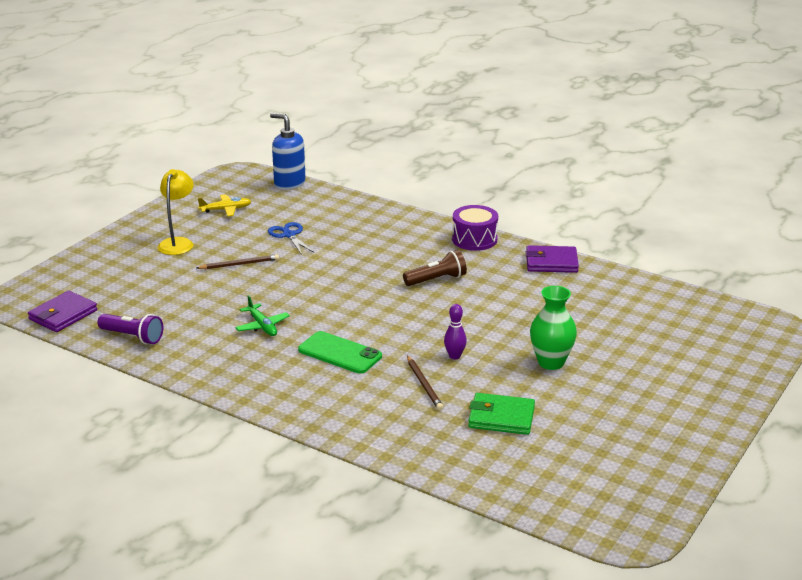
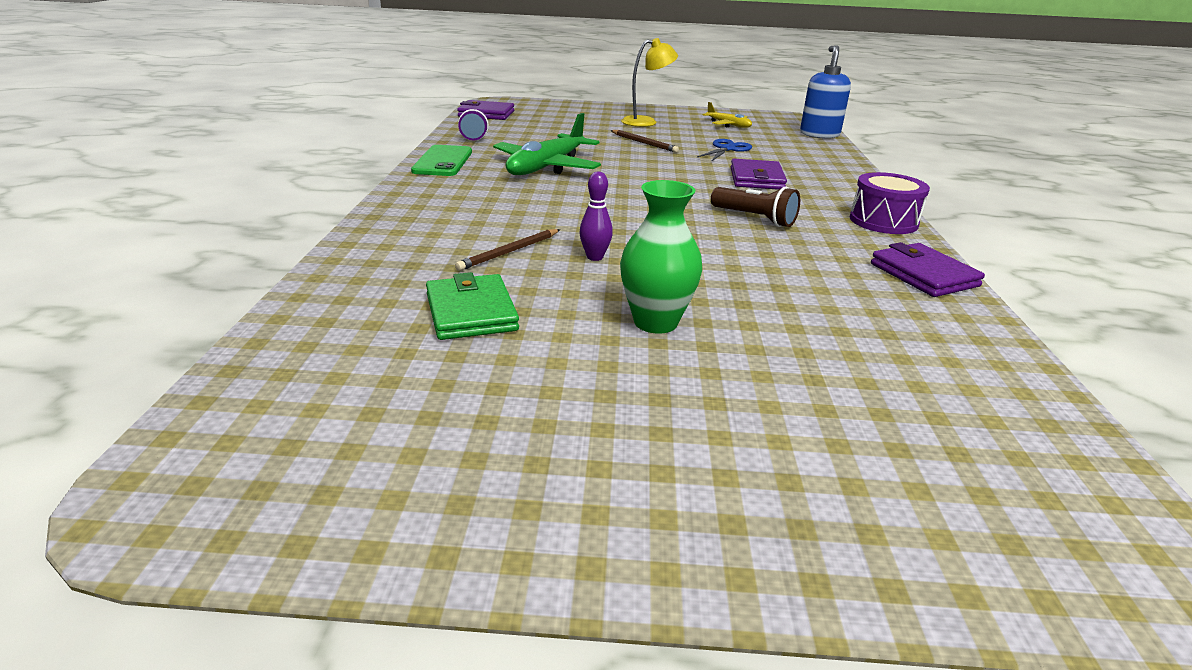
camera: 60 degrees right, 0 degrees up
(262, 326) = (547, 167): green plane -> green plane, size x1.89
(340, 353) = (533, 203): green phone -> green phone (443, 161)
(366, 250) = (756, 179): none -> purple wallet

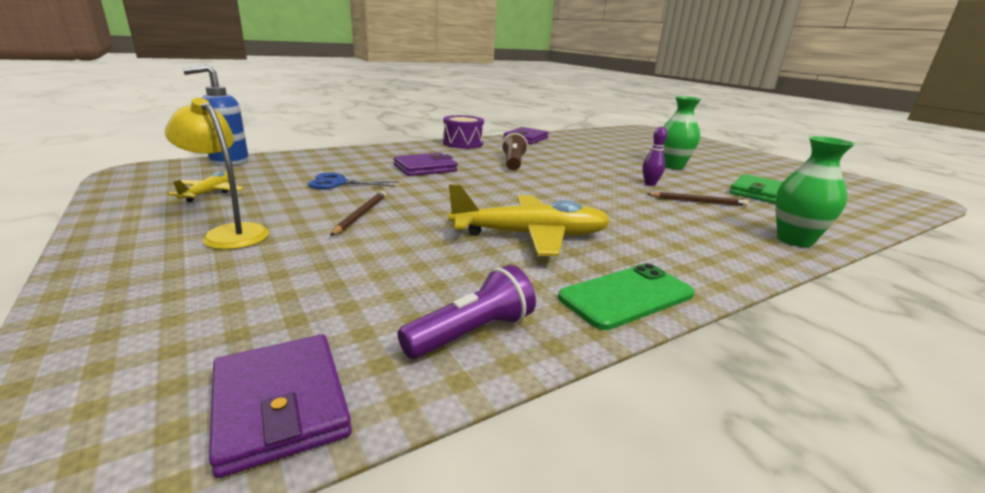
camera: 125 degrees left, 5 degrees down
(376, 240) = (794, 240): none -> green vase
(547, 167) = (530, 235): green plane -> yellow plane

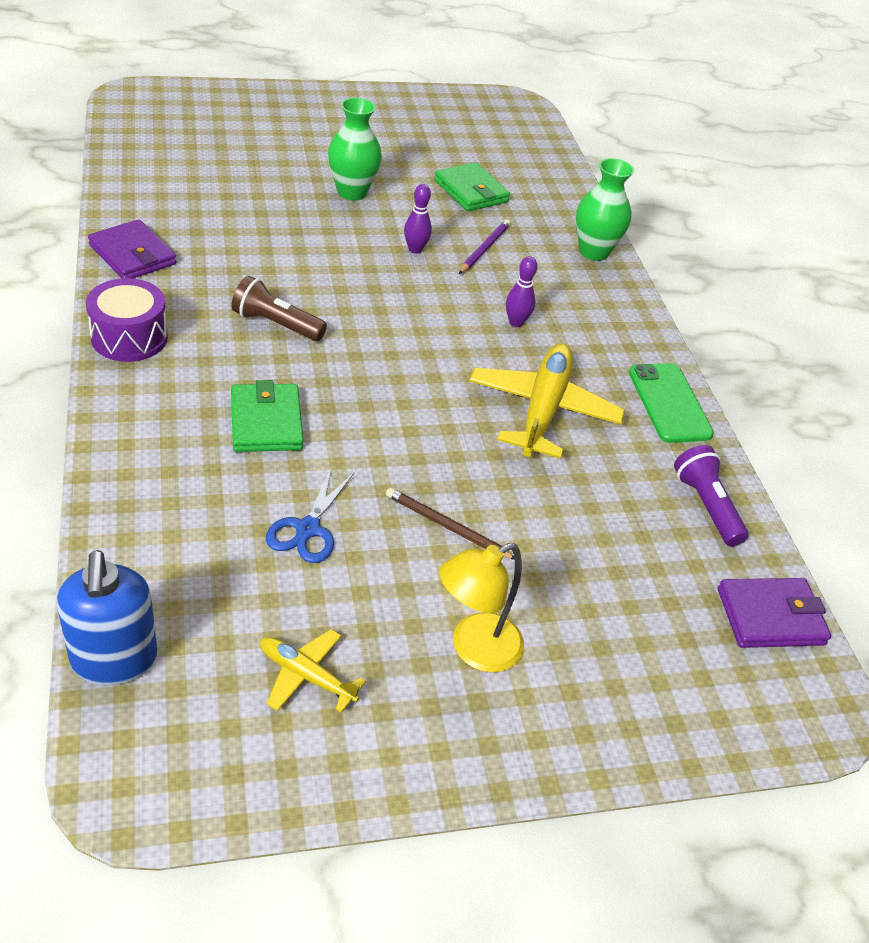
camera: 75 degrees left, 20 degrees up
(425, 168) = (266, 422): purple wallet -> green wallet
(627, 218) = (516, 322): none -> purple bowling pin
(697, 201) = (484, 249): brown pencil -> purple pencil

